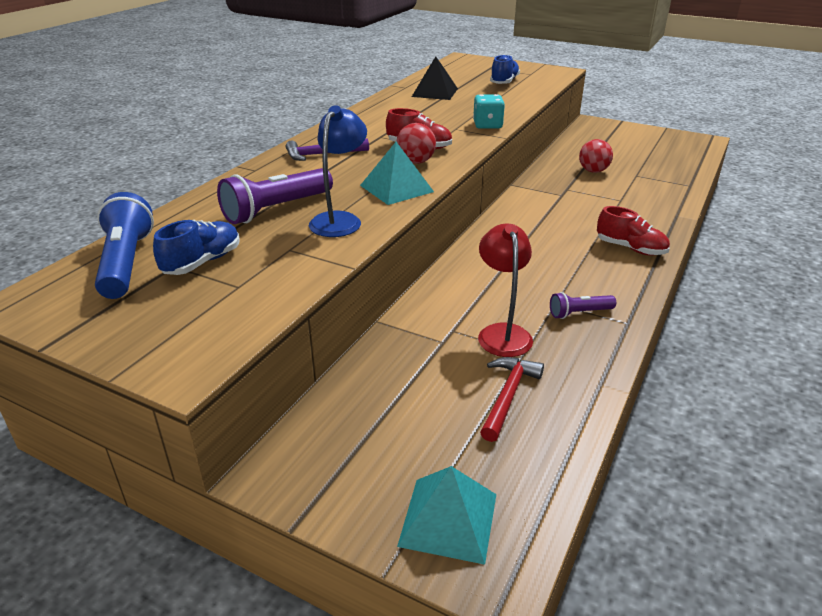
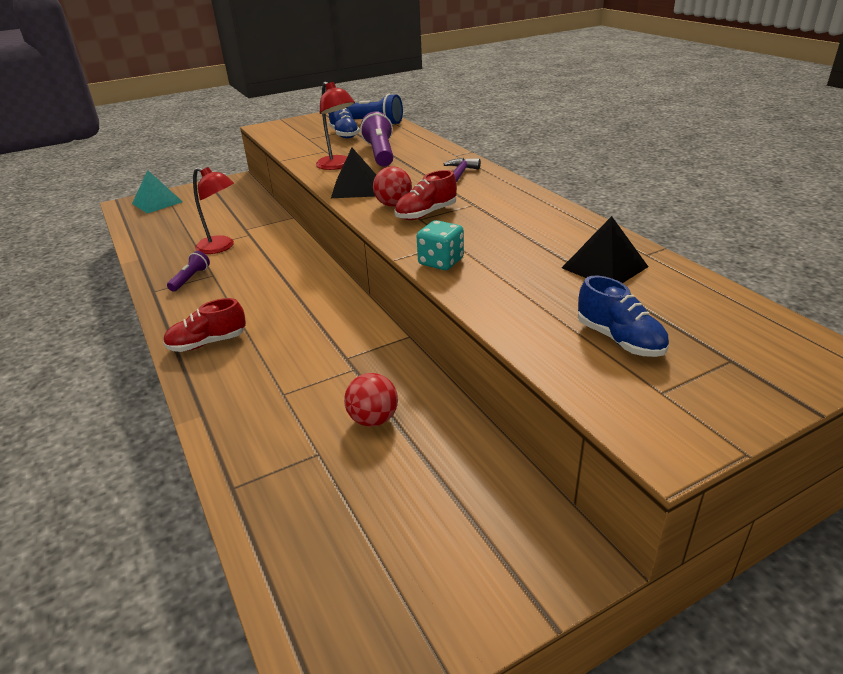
camera: 125 degrees right, 0 degrees up
(340, 220) = (338, 166): blue lamp -> red lamp
(396, 188) = (356, 188): turquoise pyramid -> black pyramid
(507, 396) = (181, 232): red hammer -> none

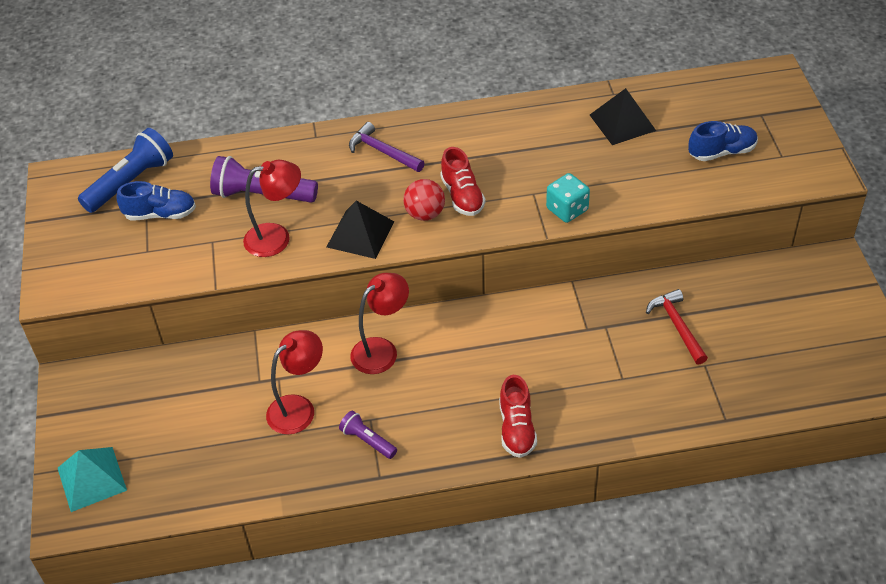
camera: 70 degrees left, 15 degrees up
(287, 264) = (382, 350): none -> red lamp
(373, 419) = (677, 326): red ball -> red hammer

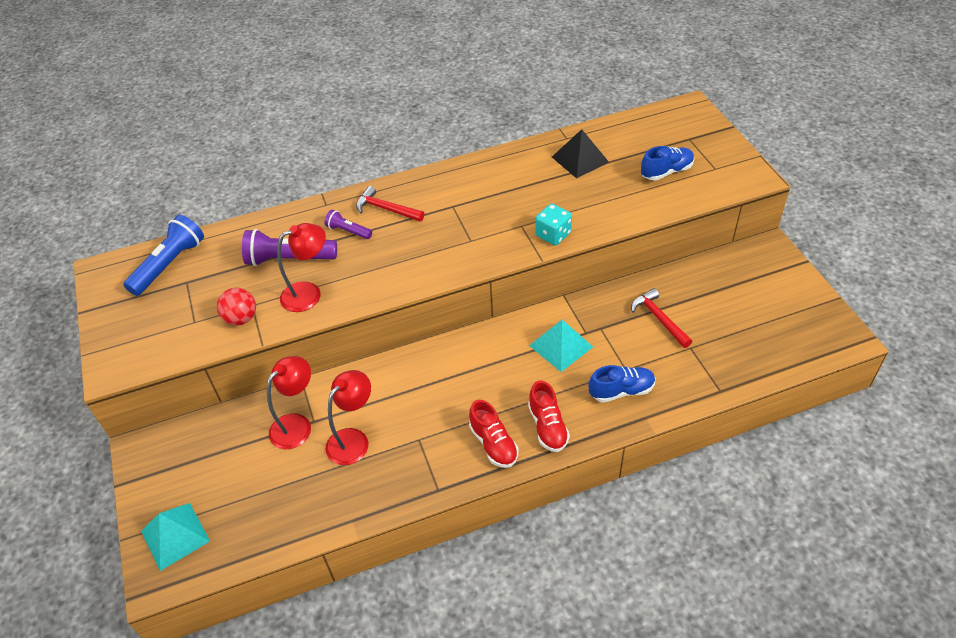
camera: 10 degrees left, 0 degrees up
(160, 214) = (201, 288): blue shoe -> blue shoe (621, 391)
(360, 234) = (382, 280): black pyramid -> none
(367, 440) = (420, 458): purple flashlight -> purple flashlight (348, 231)
(382, 152) = (386, 209): purple hammer -> red hammer
(382, 350) = (416, 377): red lamp -> red lamp (297, 425)
(425, 214) = (434, 255): red ball -> red ball (241, 318)
(462, 196) = (462, 236): red shoe -> red shoe (493, 444)
(554, 340) = (561, 346): none -> turquoise pyramid

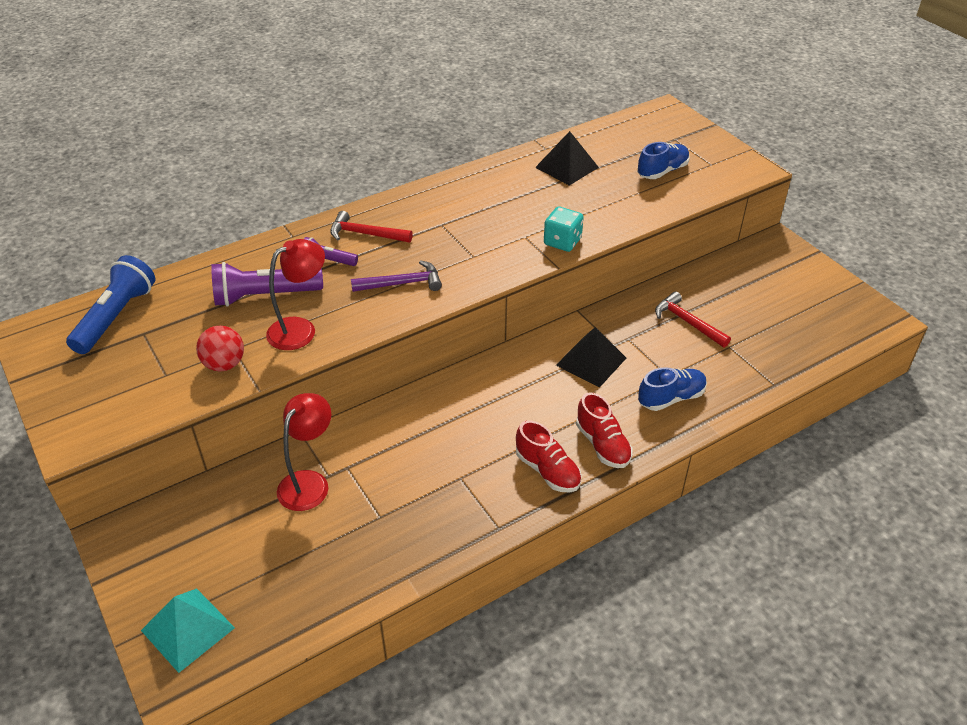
camera: 15 degrees left, 5 degrees down
(353, 439) = (382, 489): red lamp -> none
(403, 260) = (402, 283): none -> purple hammer
(561, 346) = (591, 361): turquoise pyramid -> black pyramid

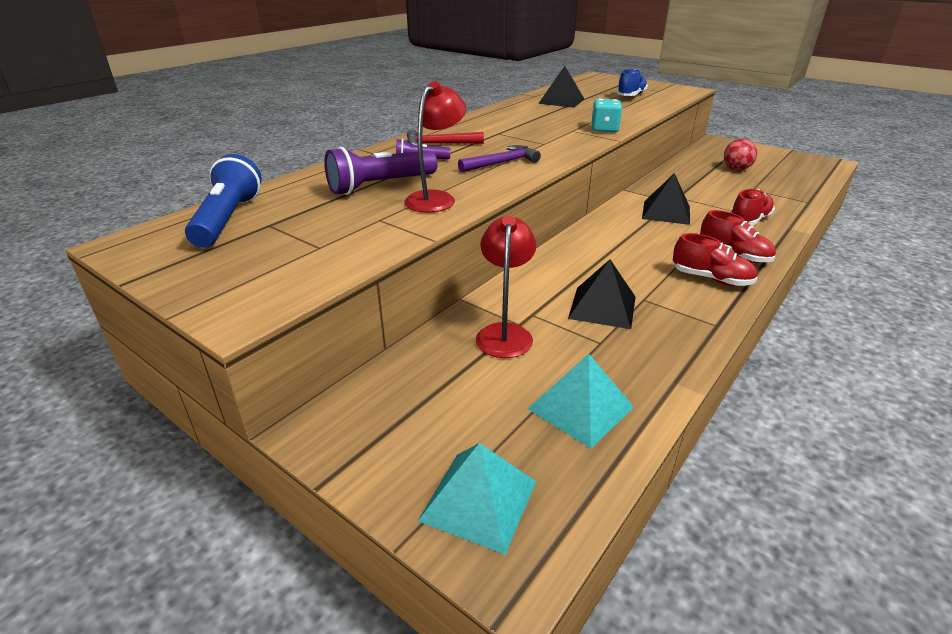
camera: 20 degrees left, 10 degrees down
(224, 364) = (379, 230): red ball -> red ball (736, 169)
(312, 576) = (580, 407): none -> turquoise pyramid
(414, 477) = (602, 307): none -> black pyramid
(671, 398) = (749, 221): blue shoe -> red shoe
(687, 322) = (708, 183): red hammer -> none

